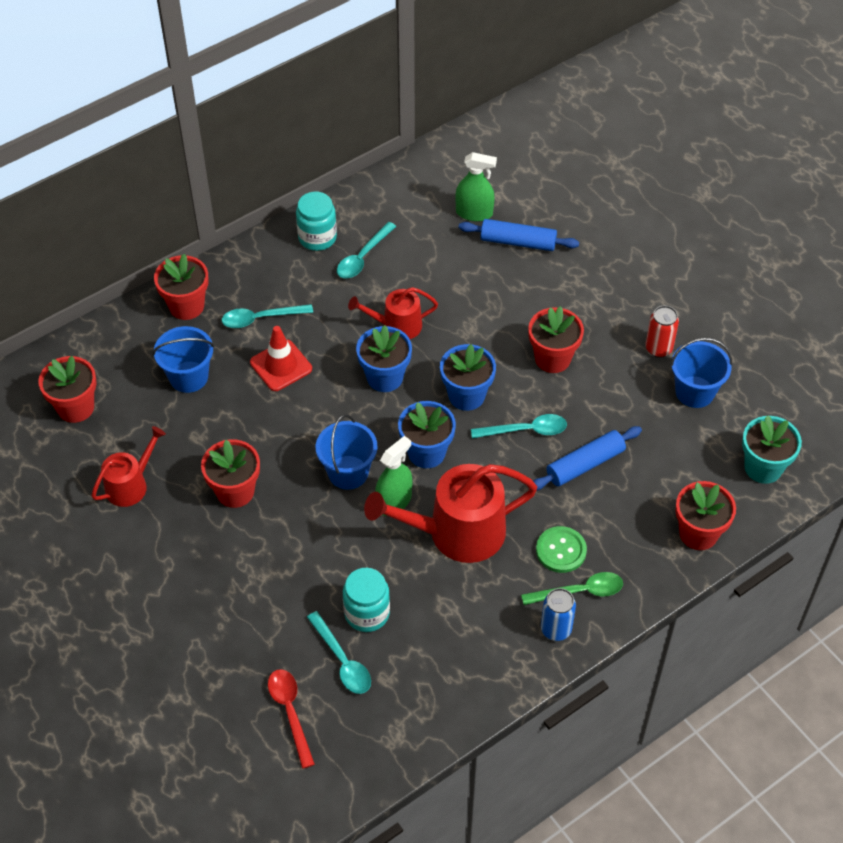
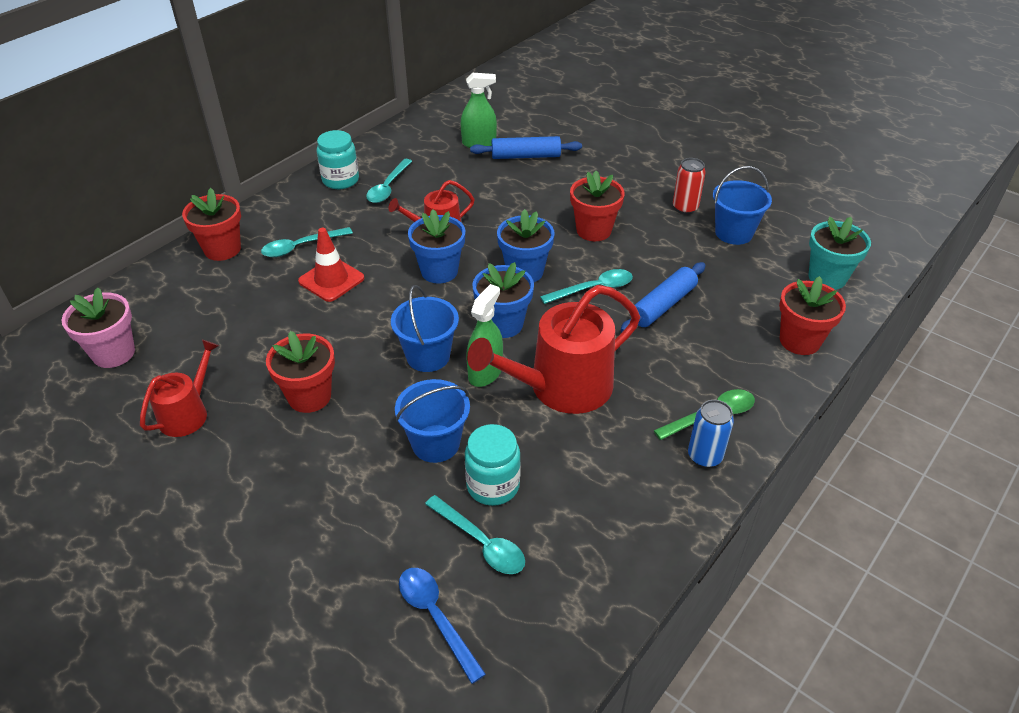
camera: 15 degrees left, 10 degrees down
(75, 407) = (114, 353): red flower pot -> pink flower pot
(188, 377) = (236, 305): blue bucket -> blue bucket (436, 443)
(290, 712) = (436, 617): red spoon -> blue spoon
(561, 550) = (675, 382): green button -> none

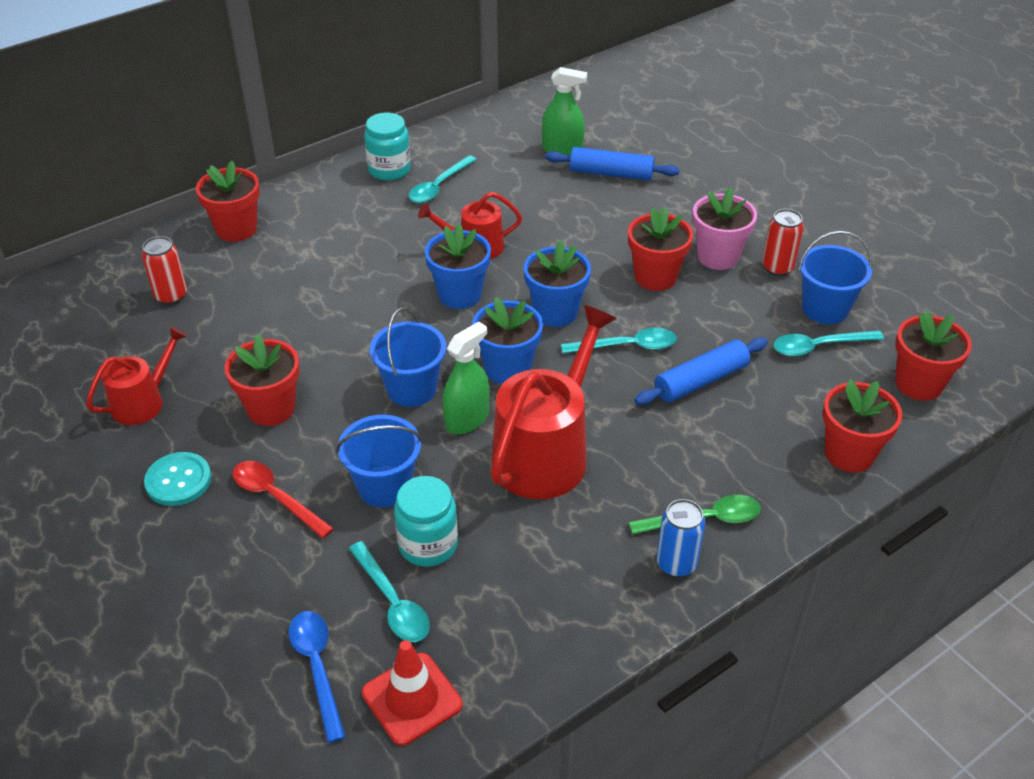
camera: 15 degrees right, 0 degrees up
(114, 353) = (91, 324): pink flower pot -> pink flower pot (718, 256)
(182, 316) = (171, 296): none -> red can
(246, 477) = (178, 480): none -> turquoise button
(301, 247) = (319, 240): turquoise spoon -> turquoise spoon (819, 347)
(331, 280) = (339, 284): red traffic cone -> red traffic cone (412, 699)
(342, 473) = (275, 497): none -> red spoon
(562, 387) = (545, 453): red watering can -> red watering can turned 135 degrees clockwise
(827, 277) = (918, 384): turquoise flower pot -> red flower pot

